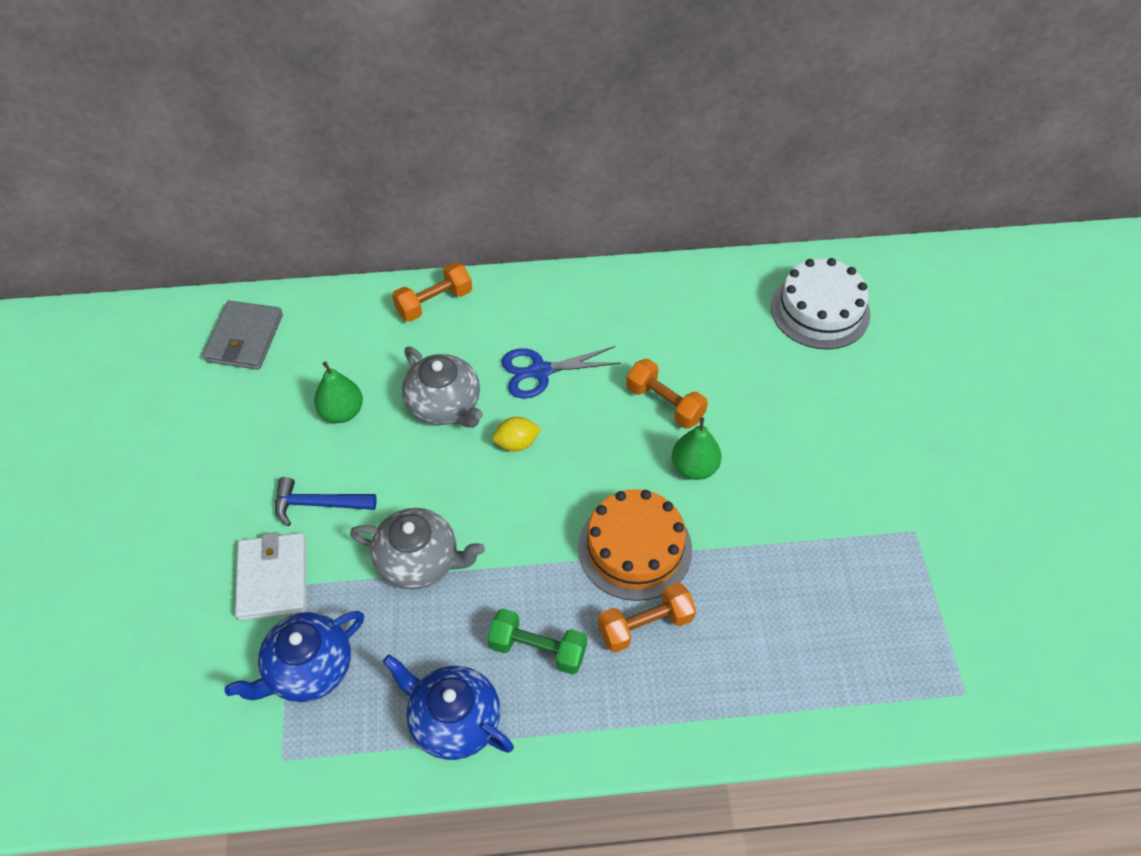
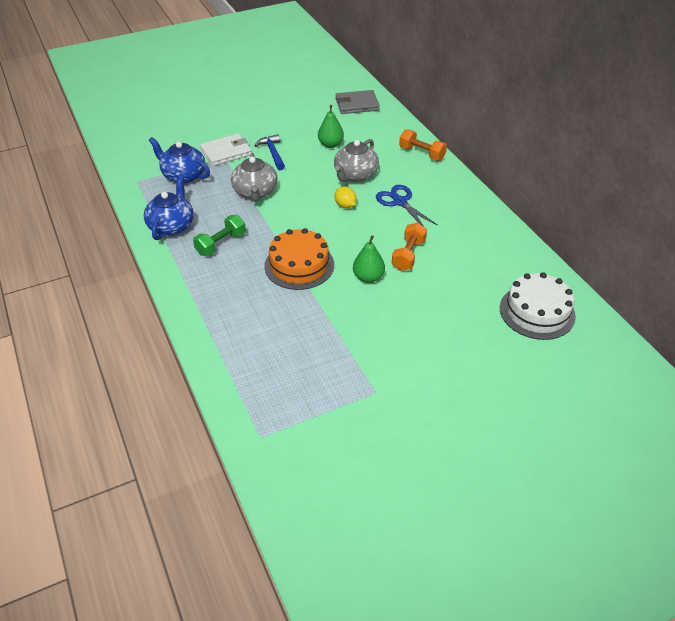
camera: 70 degrees right, 10 degrees down
(538, 649) = (221, 244): green dumbbell -> green dumbbell turned 45 degrees clockwise
(645, 625) = (251, 280): orange dumbbell -> none

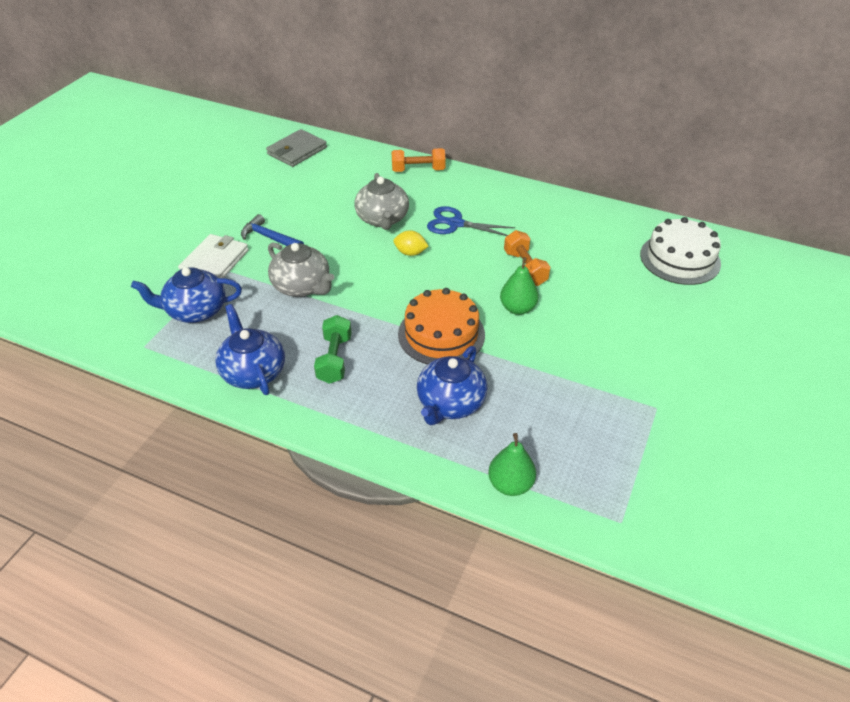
camera: 40 degrees left, 0 degrees up
(252, 307) = (450, 403): none -> blue teapot
(330, 144) = (320, 201): green pear -> green pear (510, 484)

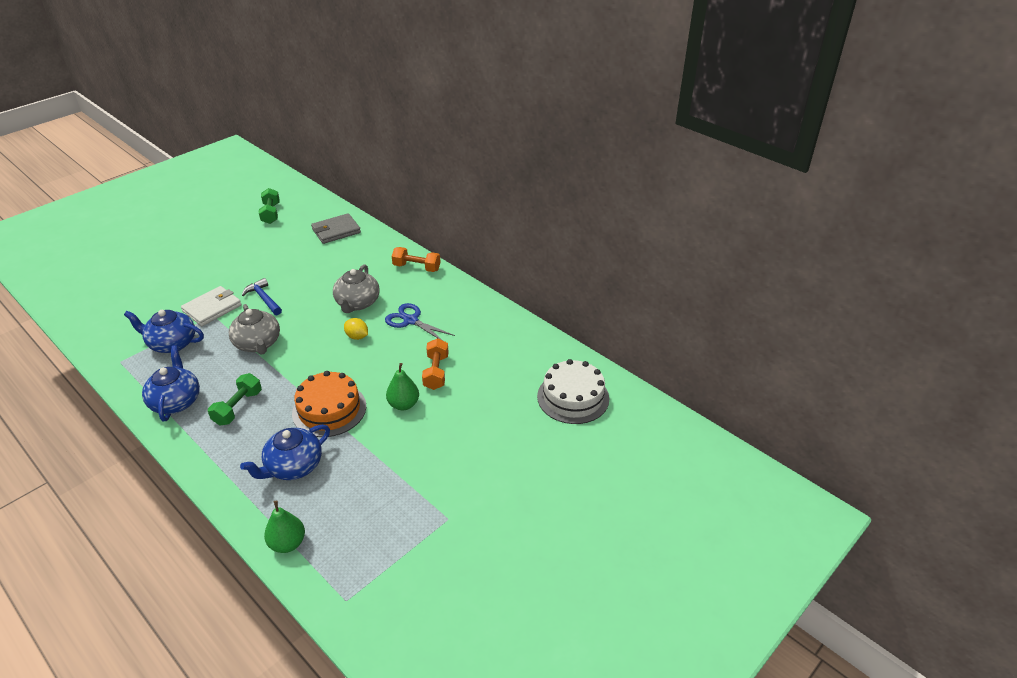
camera: 20 degrees right, 5 degrees down
(204, 147) = (271, 213): none -> green dumbbell

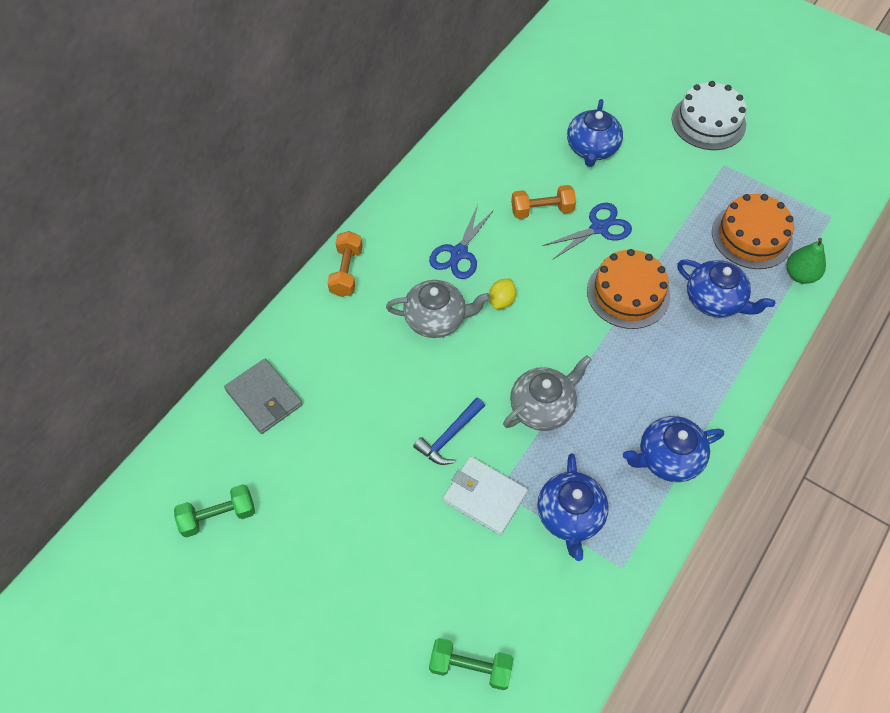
camera: 100 degrees left, 20 degrees up
(238, 407) = (655, 385): green dumbbell -> green dumbbell (470, 667)
(350, 516) = (751, 236): none -> orange cake
(403, 404) = (599, 228): green pear -> blue scissors
(497, 417) = (592, 148): none -> blue teapot
(573, 397) = (546, 95): white cake -> white cake (708, 122)

